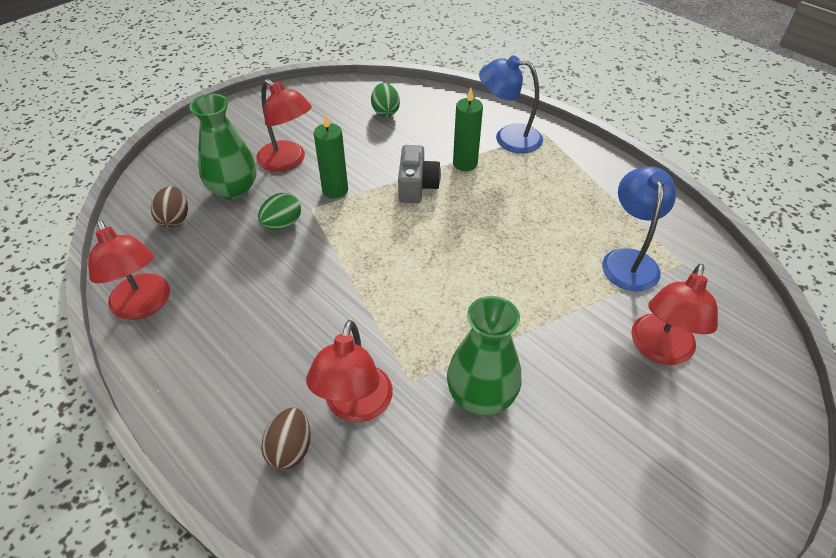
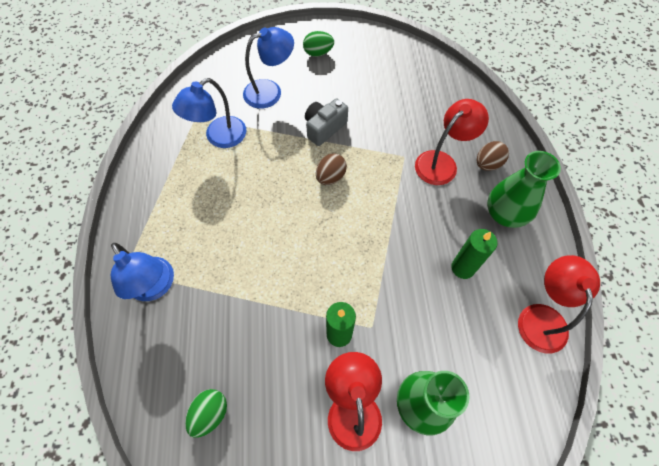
camera: 140 degrees left, 15 degrees up
(175, 219) = (489, 401): brown egg -> brown egg (330, 177)
(282, 224) = (404, 326): green egg -> green egg (318, 53)
(417, 186) = (275, 289): grey camera -> grey camera (324, 128)
(465, 164) = (218, 285): green candle -> green candle (463, 268)
(481, 395) = (375, 128): green vase -> green vase (505, 214)
(659, 350) = (270, 91): red lamp -> blue lamp

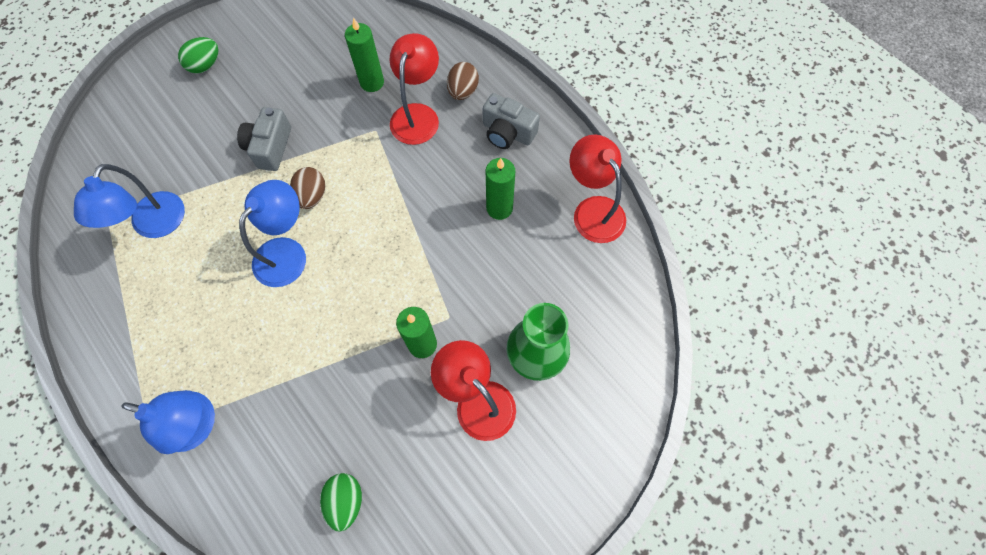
camera: 35 degrees left, 5 degrees up
(270, 91) = (178, 140): blue lamp -> blue lamp (287, 252)
(423, 122) = (372, 82): none -> green candle
(505, 214) = (507, 132): green vase -> grey camera

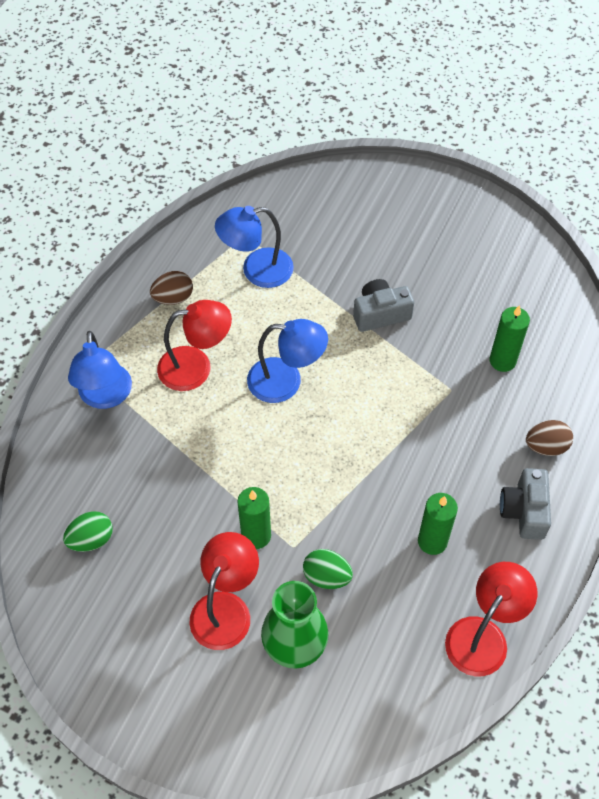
camera: 65 degrees right, 10 degrees down
(205, 65) = (432, 220): green egg -> green egg (326, 576)
(312, 196) = (351, 372): brown egg -> brown egg (173, 298)
(417, 115) = (491, 418): red lamp -> red lamp (196, 367)

